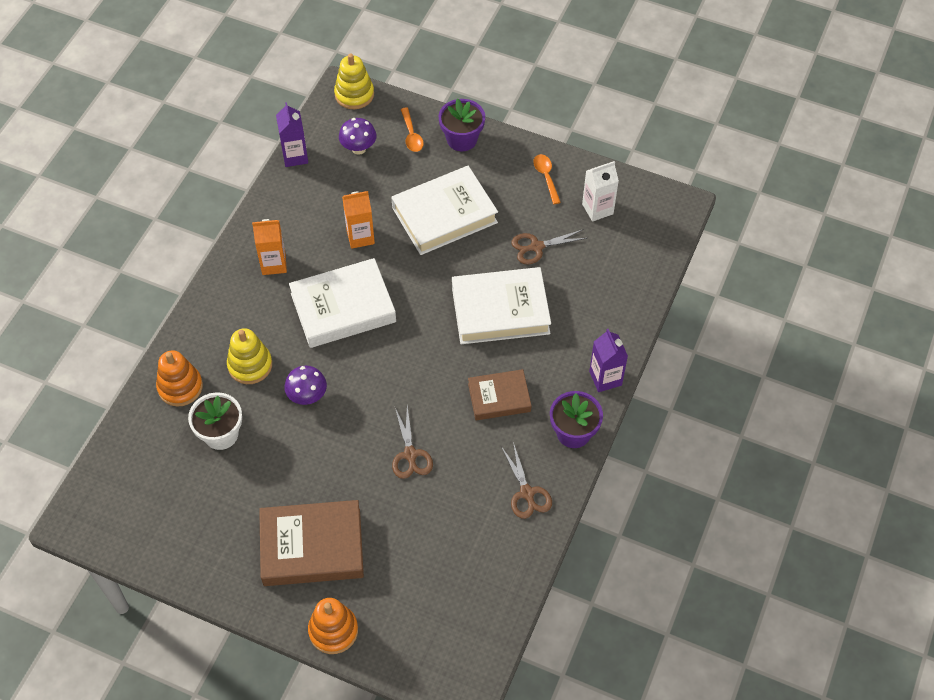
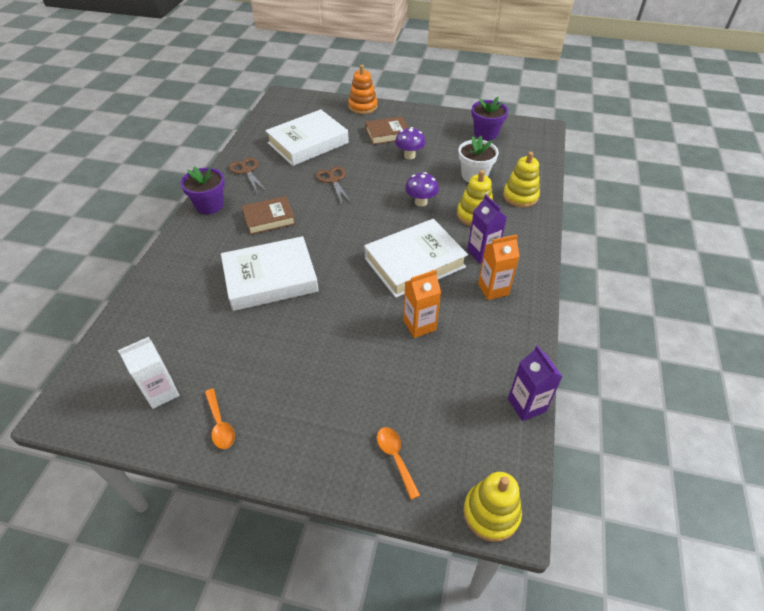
camera: 170 degrees right, 10 degrees down
(180, 387) = (520, 196): orange stacking toy -> yellow stacking toy
(312, 547) = (387, 134): brown book -> brown book, size x0.60
(358, 148) = (456, 427): purple mushroom -> purple mushroom (409, 155)
(444, 215) = (336, 360): white book -> white book (308, 143)
(462, 139) = (329, 462): purple flower pot -> purple flower pot (486, 133)
(536, 247) = (234, 340): brown scissors -> none
(605, 378) = (178, 241): purple carton -> purple carton (482, 253)

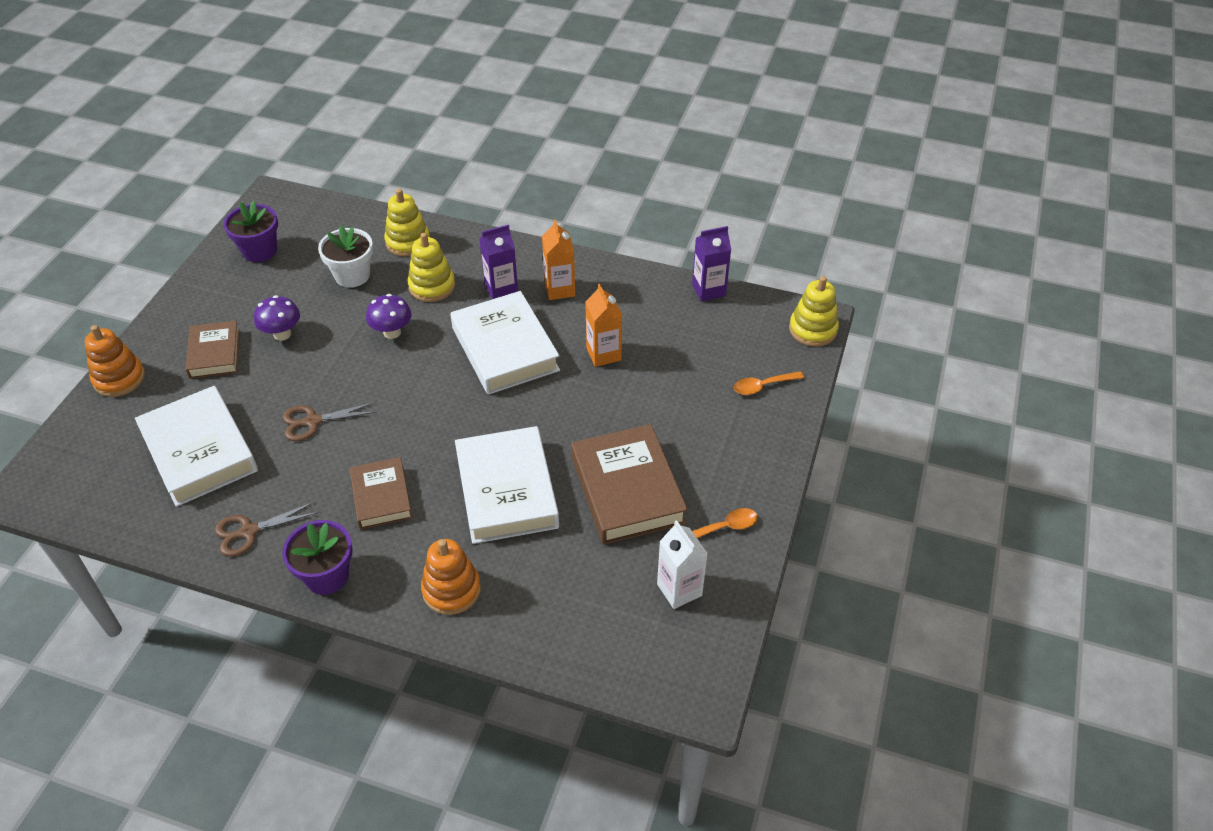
camera: 85 degrees left, 0 degrees up
(188, 260) = (451, 590): none -> orange stacking toy
(266, 351) = (627, 490): none -> brown book

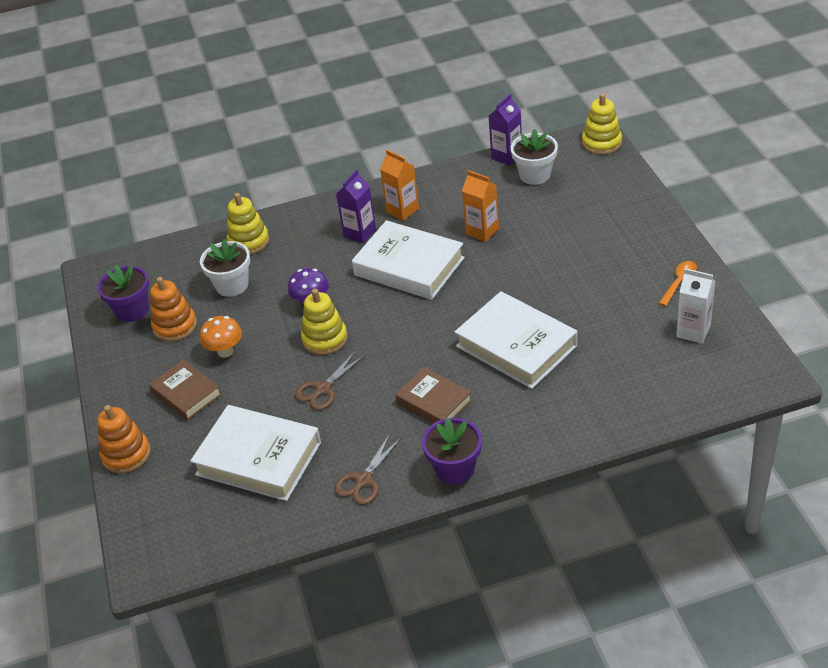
camera: 30 degrees left, 5 degrees down
(282, 334) = (225, 351): purple mushroom -> orange mushroom
(432, 286) = (304, 259): yellow stacking toy -> yellow stacking toy (325, 339)
(451, 590) = (551, 422): orange stacking toy -> orange stacking toy (175, 326)
(627, 490) = (594, 298): brown book -> none
(713, 325) = (535, 175): none -> white flower pot
(763, 386) = (609, 192): orange spoon -> none

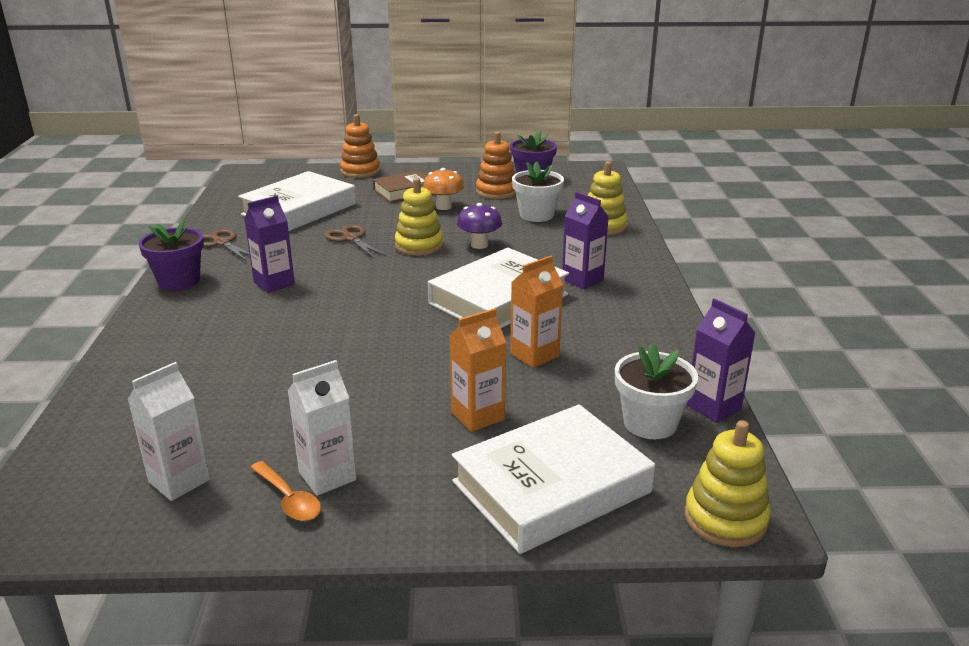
camera: 100 degrees right, 15 degrees down
(402, 210) = (613, 309): orange carton -> orange carton (478, 416)
(434, 402) = (274, 283): brown book -> purple carton
(516, 346) = (302, 340): white book -> white book (551, 487)
(652, 276) = (327, 476): none -> white carton

